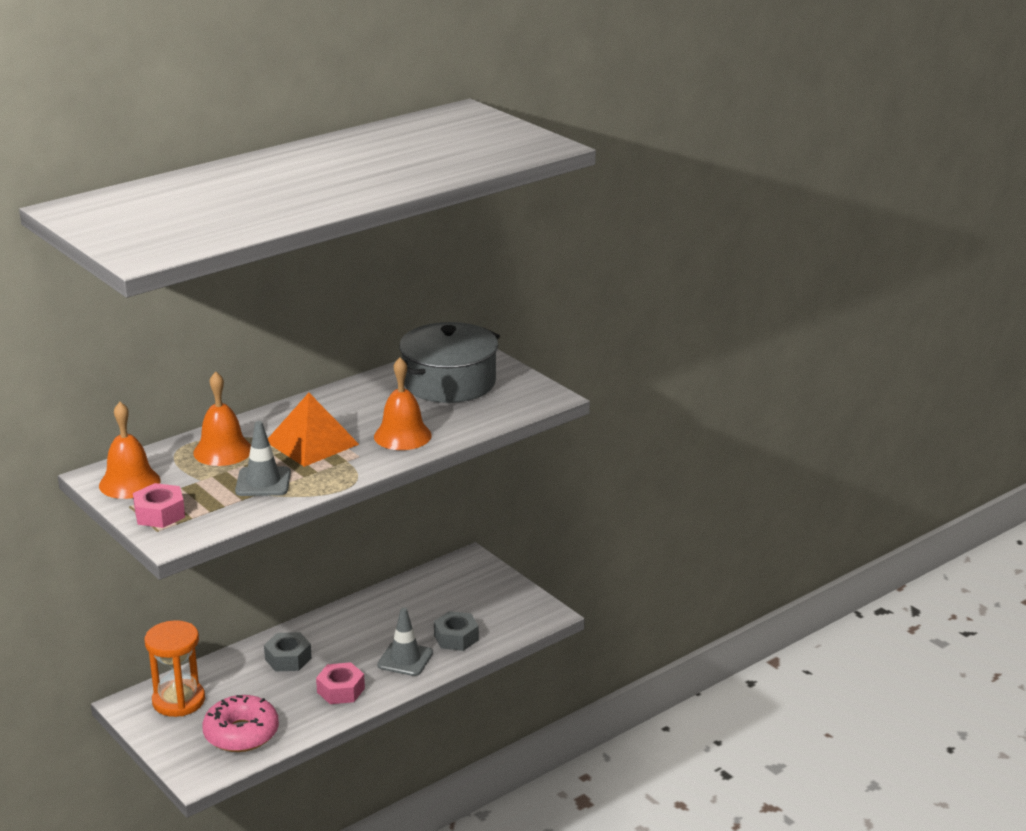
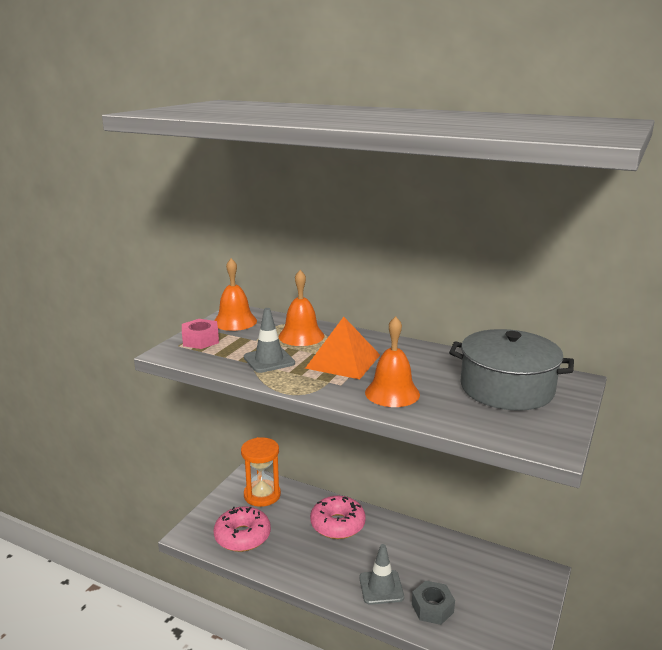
camera: 65 degrees right, 5 degrees down
(288, 659) = (337, 524): grey nut -> pink donut
(341, 690) = (319, 566): pink nut -> none

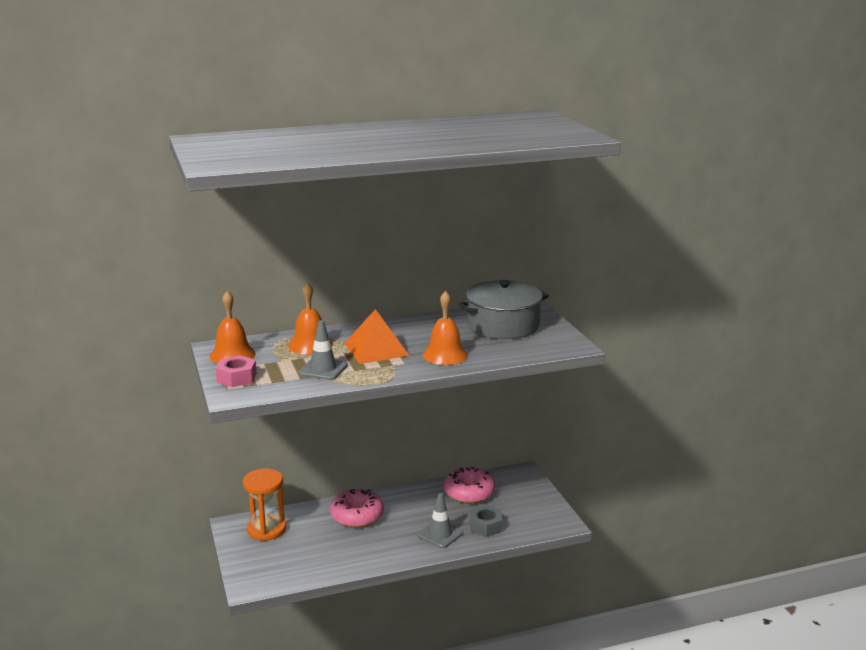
camera: 45 degrees left, 0 degrees up
(242, 536) = (295, 562): pink donut -> pink donut (469, 493)

